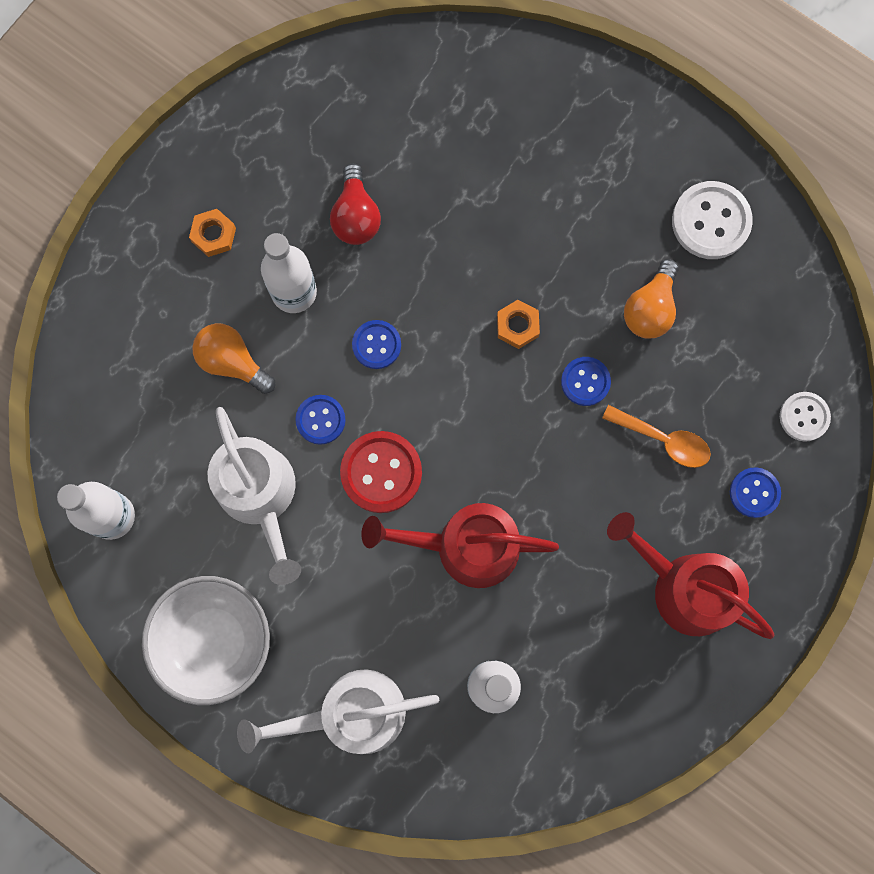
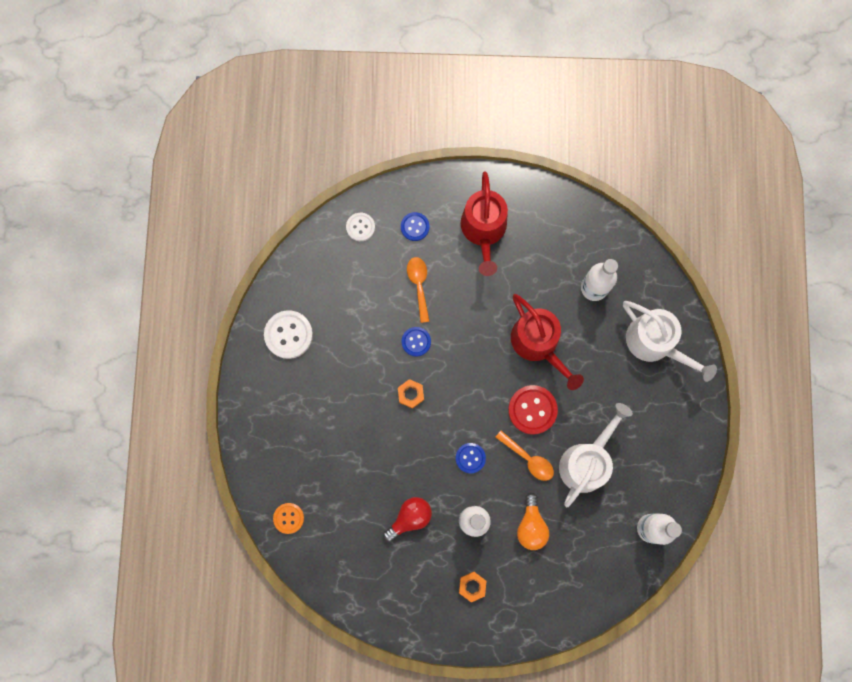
camera: 125 degrees left, 0 degrees up
(214, 641) = (671, 432): white bowl -> none
(320, 420) = (528, 459): blue button -> orange spoon
(465, 69) = (288, 518): none -> orange button
(650, 309) = (356, 335): orange light bulb -> none

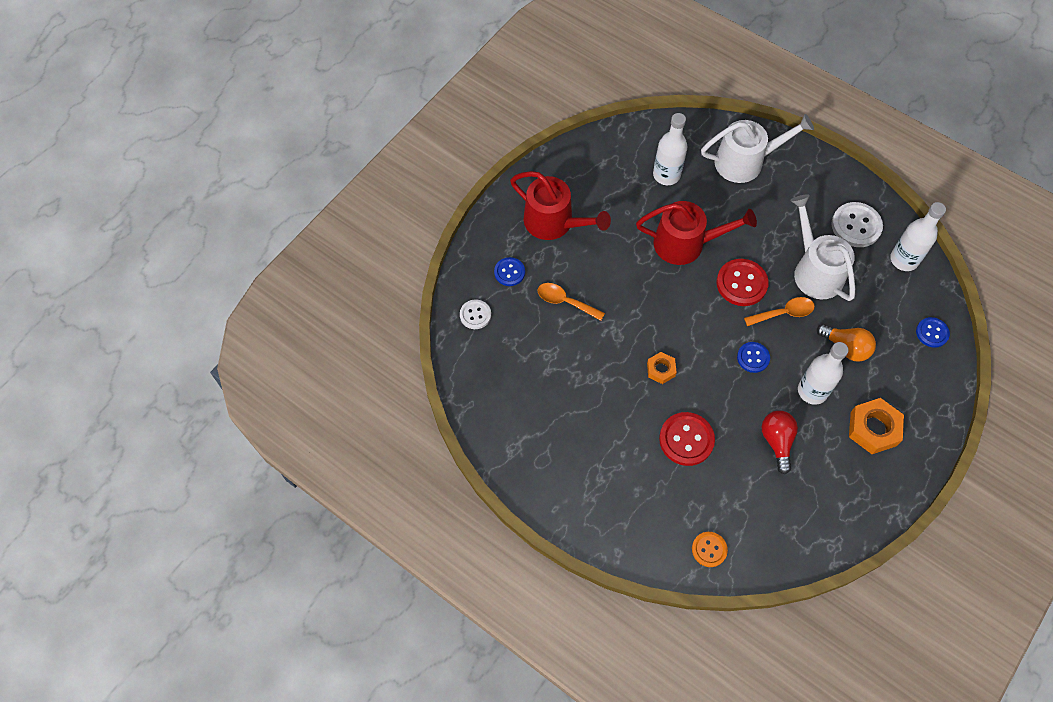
camera: 55 degrees left, 15 degrees down
(288, 335) = (530, 438): white button -> white button (856, 226)
(365, 449) = (686, 439): none -> red button
(416, 341) = (615, 335): blue button -> blue button (932, 333)
(472, 586) = (873, 429): orange nut -> orange nut, size x1.71

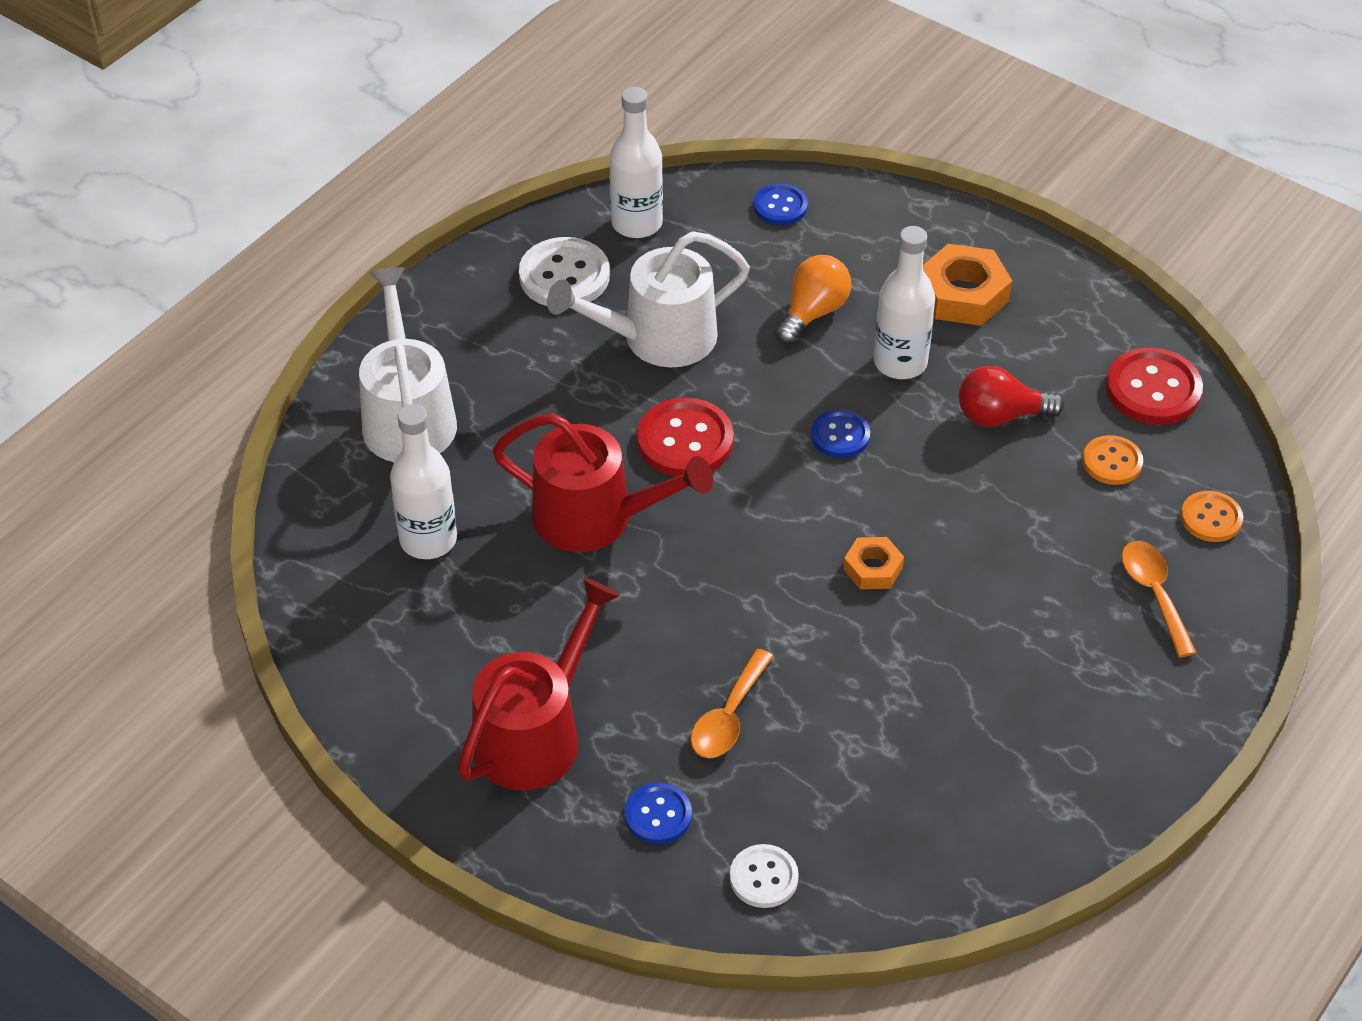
camera: 90 degrees left, 15 degrees down
(685, 244) = (595, 518): red watering can -> red watering can turned 105 degrees clockwise
(686, 439) = (1011, 538): red button -> red button (1153, 389)
(747, 499) = (1112, 462): none -> orange button
(783, 313) = (747, 387): orange spoon -> orange spoon (1154, 594)

